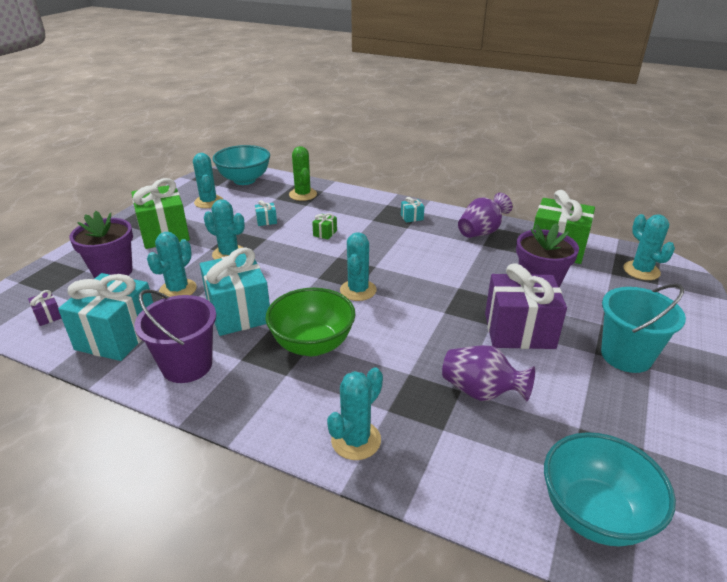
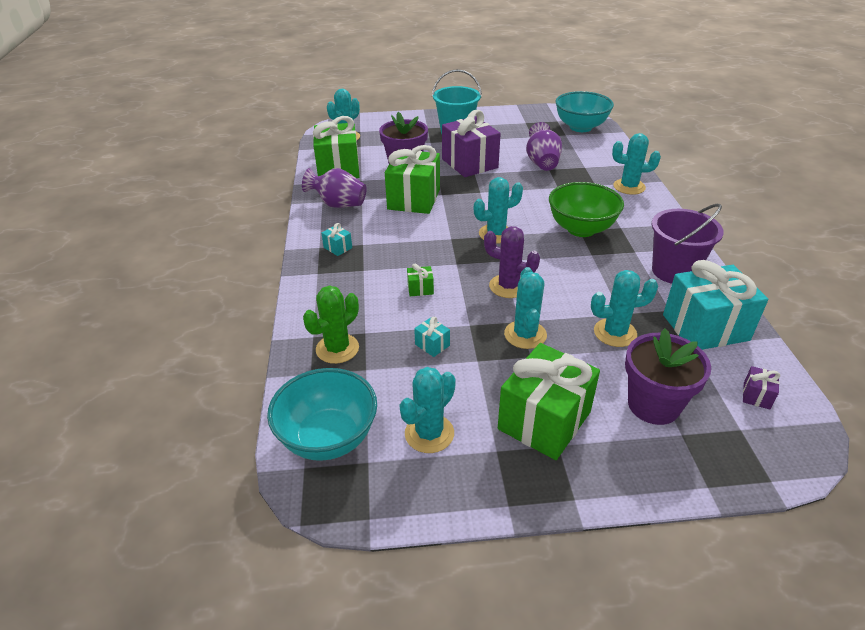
camera: 120 degrees left, 5 degrees up
(238, 312) = (594, 279): turquoise gift -> none
(283, 267) = (508, 286): none -> purple cactus
(460, 269) = (414, 199): none -> green gift

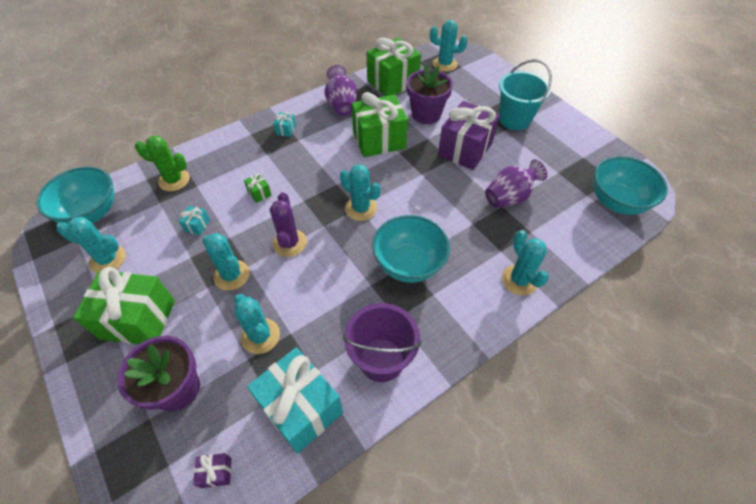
camera: 60 degrees right, 15 degrees up
(525, 335) = (231, 275): turquoise cactus -> turquoise cactus turned 75 degrees clockwise
(581, 229) = (408, 264): green bowl -> turquoise bowl

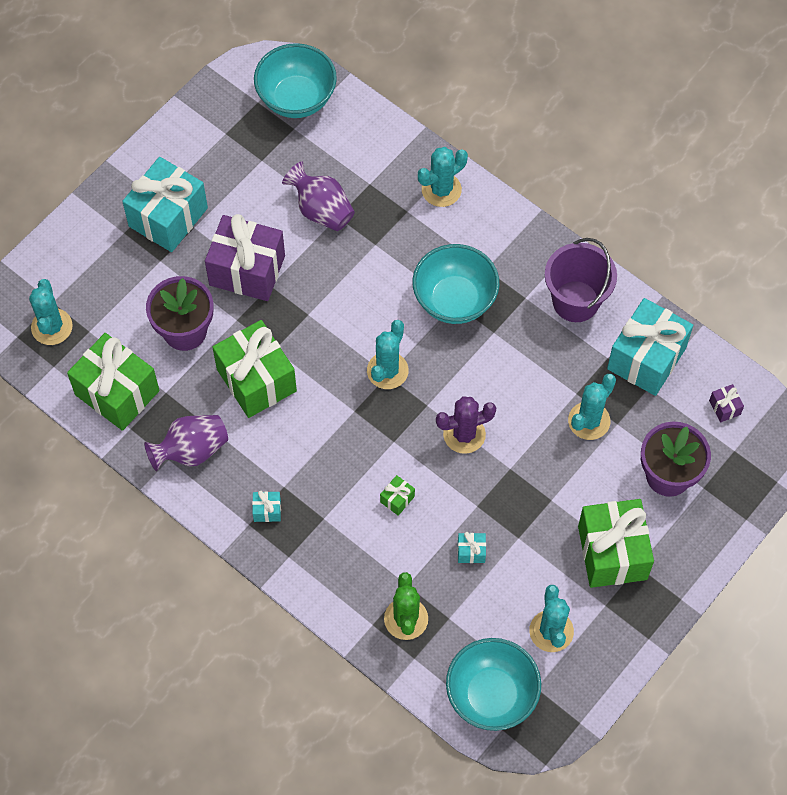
camera: 105 degrees left, 10 degrees up
(231, 275) = (527, 480): turquoise cactus -> none
(514, 119) = (168, 217): turquoise bucket -> turquoise gift

